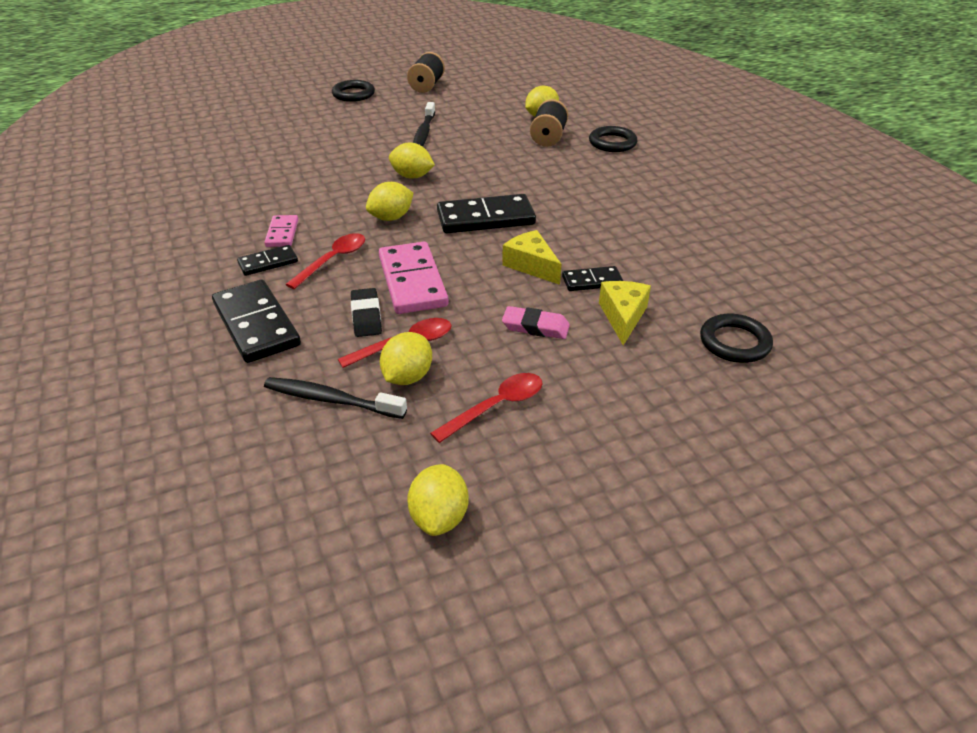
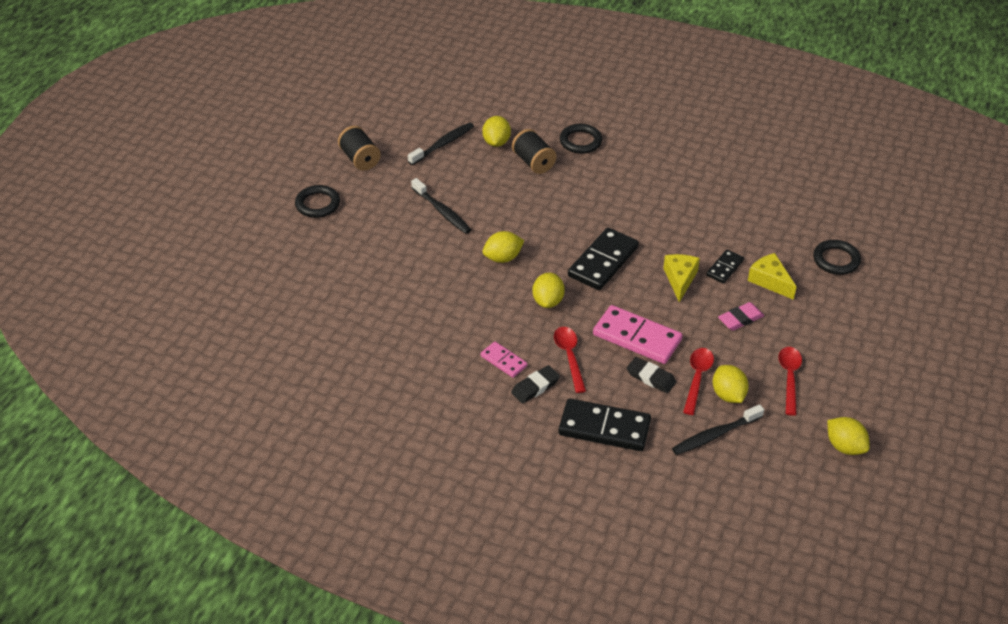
camera: 45 degrees left, 5 degrees up
(268, 263) = (535, 387): black domino -> black eraser
(499, 102) = (443, 144): none -> black toothbrush
(531, 265) = (680, 279): yellow cheese -> yellow cheese turned 90 degrees clockwise

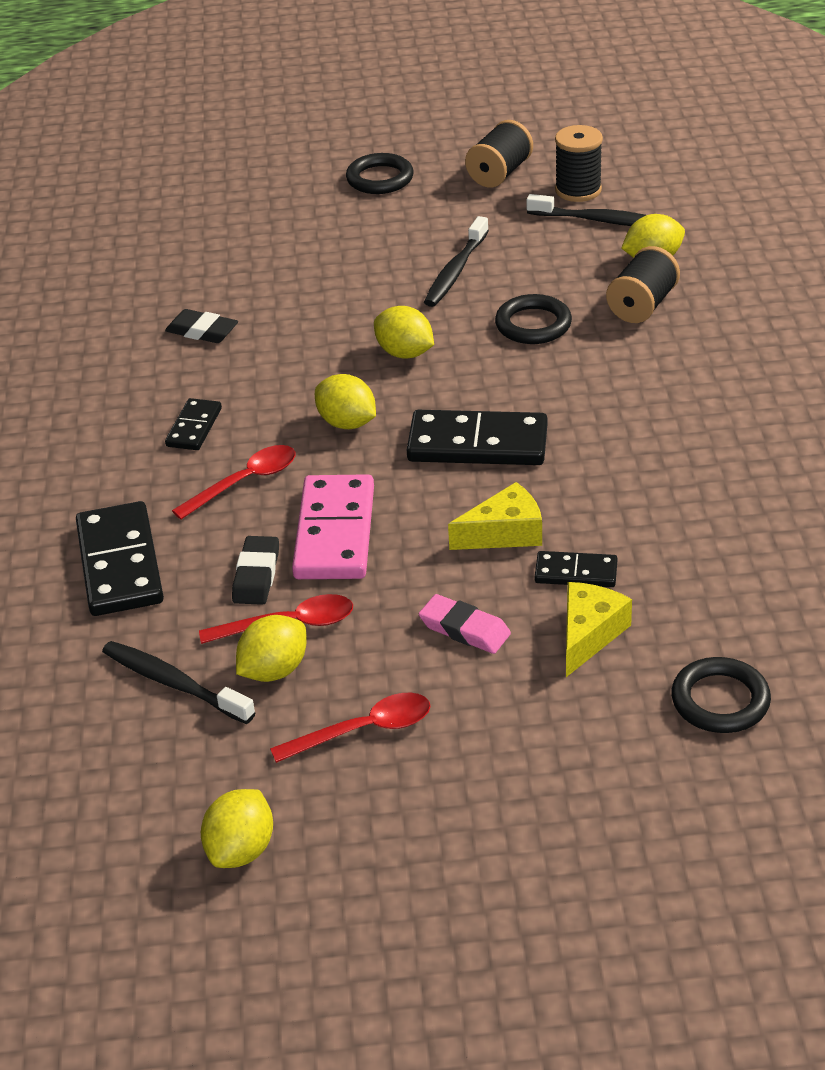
camera: 65 degrees right, 5 degrees down
(406, 139) = (578, 190): none -> black spool
(503, 361) = (194, 427): pink domino -> black domino
(535, 387) = (161, 472): black eraser -> black eraser (202, 331)
(548, 301) = (347, 423): yellow lemon -> yellow lemon turned 60 degrees clockwise
(580, 141) = (739, 329): black ring -> black ring (533, 325)

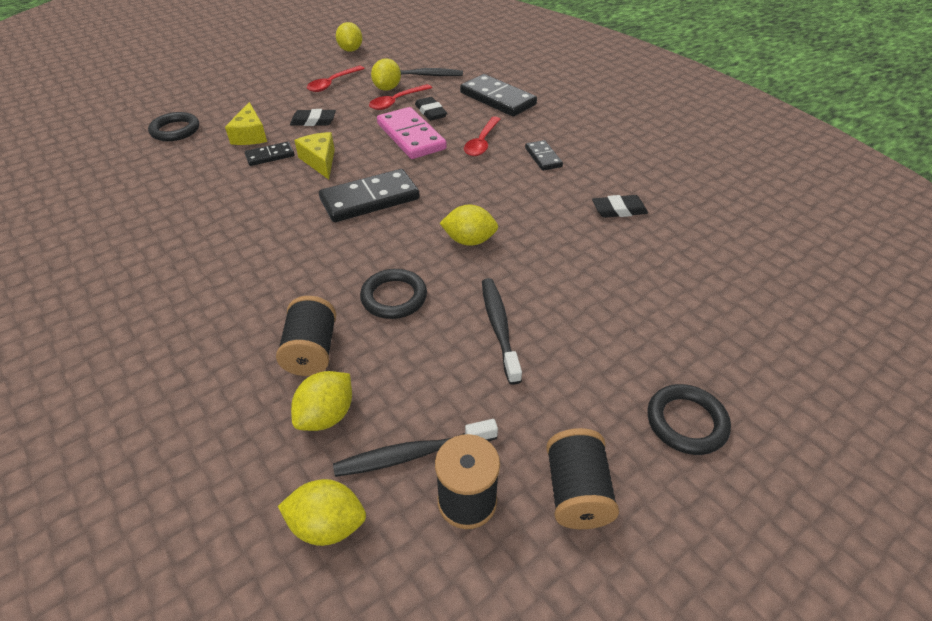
camera: 145 degrees right, 5 degrees up
(347, 423) = (460, 186): yellow lemon -> yellow lemon (328, 525)
(464, 629) = (313, 121): pink eraser -> black eraser
(505, 533) = (320, 161): yellow cheese -> yellow cheese turned 120 degrees clockwise

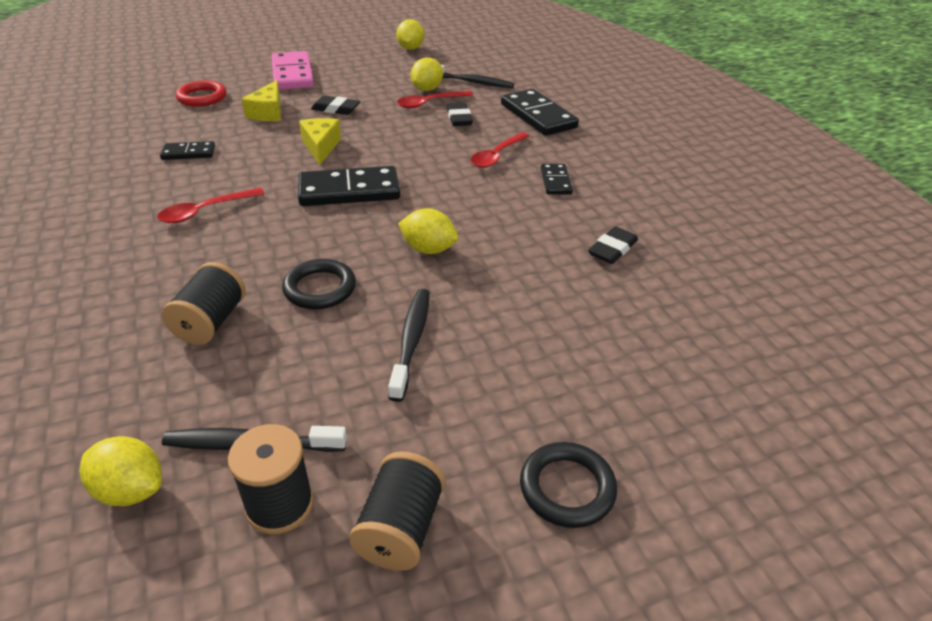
camera: 15 degrees right, 5 degrees down
(175, 130) = (202, 97): black ring -> red ring
(270, 156) = (276, 134): black domino -> black domino (188, 153)
(327, 415) = (190, 386): yellow lemon -> none
(332, 83) = (374, 77): red spoon -> red spoon (205, 211)
(411, 136) = (425, 138): pink domino -> pink domino (292, 74)
(619, 210) = (612, 249): black eraser -> black eraser turned 60 degrees counterclockwise

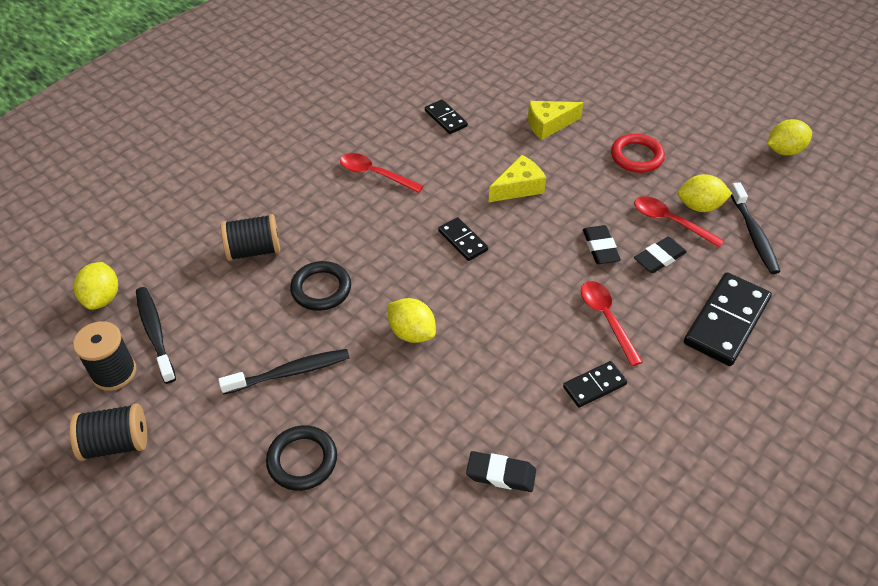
camera: 65 degrees right, 10 degrees up
(202, 97) = (538, 73): red ring -> red ring (636, 156)
(292, 74) = (634, 101): pink domino -> none
(335, 109) = (594, 162): black eraser -> black eraser (600, 248)
(349, 191) = (463, 241): black domino -> black domino, size x0.54
(428, 249) = (412, 332): yellow lemon -> yellow lemon turned 45 degrees counterclockwise
(496, 156) = (606, 318): red spoon -> red spoon turned 60 degrees clockwise
(567, 488) = (181, 530): black ring -> black ring (302, 460)

